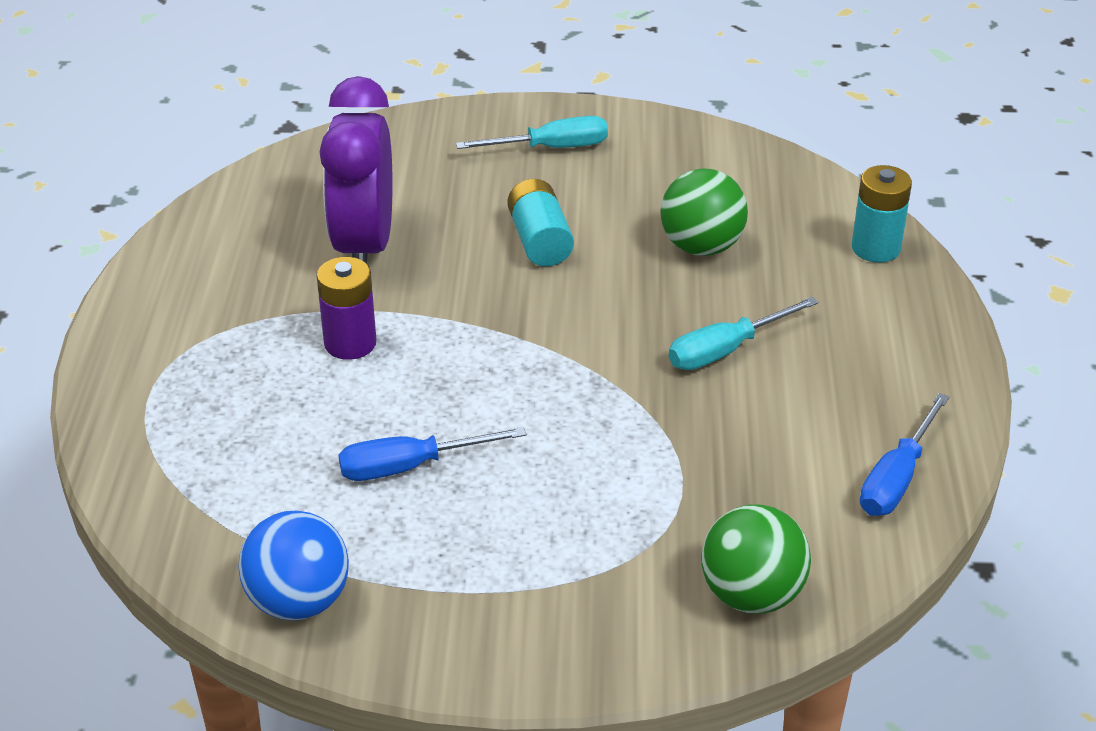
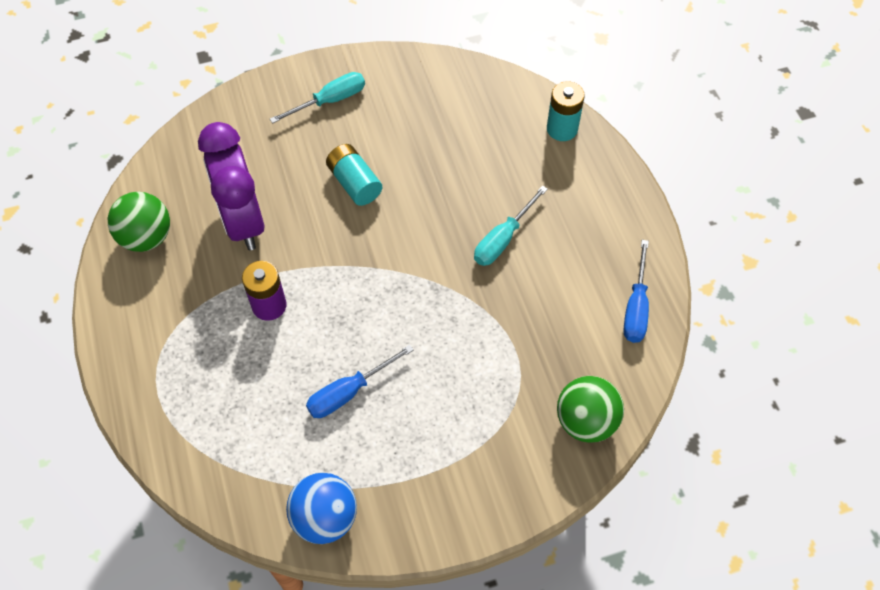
camera: 20 degrees left, 20 degrees up
(701, 247) = (457, 159): green ball -> green ball (146, 237)

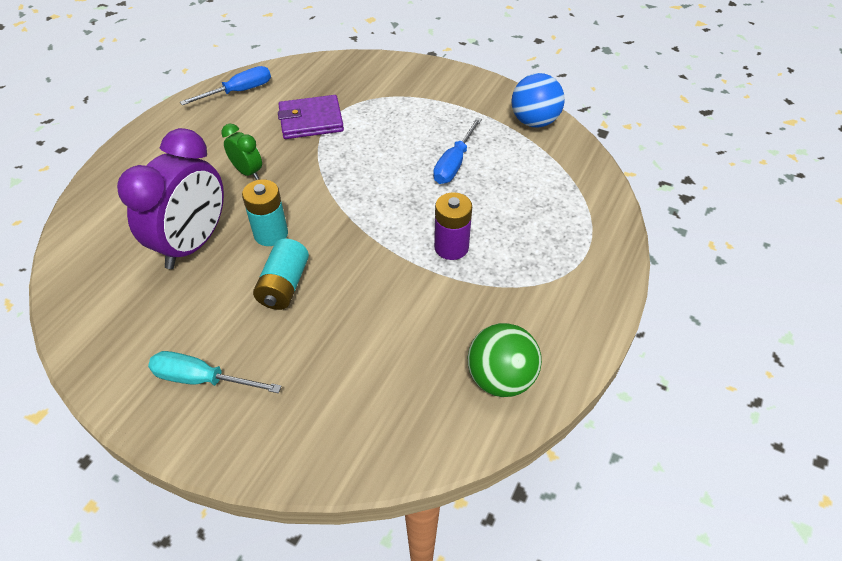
camera: 135 degrees left, 10 degrees down
(243, 221) = (404, 325): purple clock -> purple clock (193, 244)
(349, 392) = (454, 163): blue screwdriver -> blue screwdriver turned 105 degrees clockwise
(503, 239) = (248, 172): turquoise screwdriver -> green clock
(528, 331) = (311, 120): none -> purple wallet
(562, 129) = (97, 205): turquoise battery -> turquoise battery (271, 234)
(586, 421) = (343, 71): green ball -> none

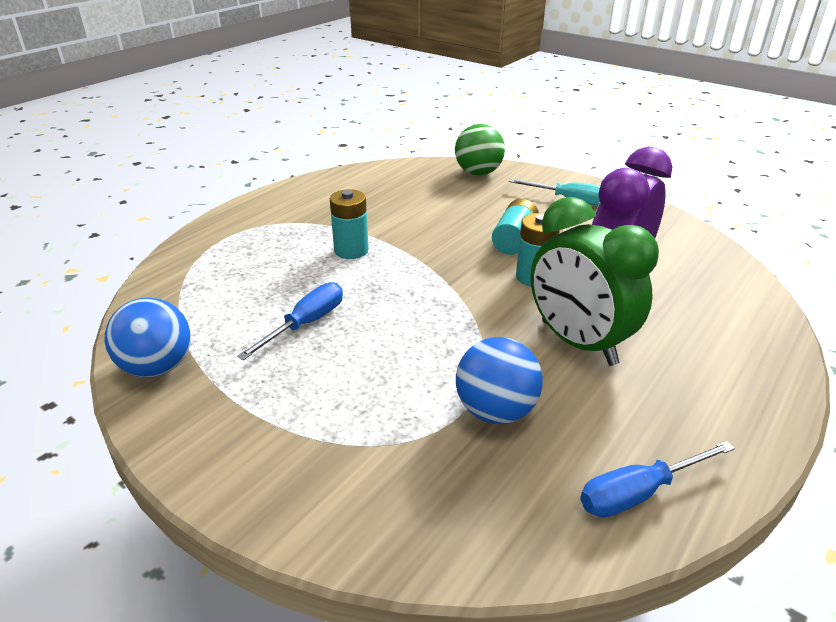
camera: 170 degrees left, 15 degrees down
(248, 172) = (578, 343): green clock -> green clock, size x2.09
(311, 120) = (495, 411): purple wallet -> blue ball
(451, 247) = (351, 250): purple battery -> turquoise battery
(500, 378) = (352, 184): green ball -> green ball (478, 173)

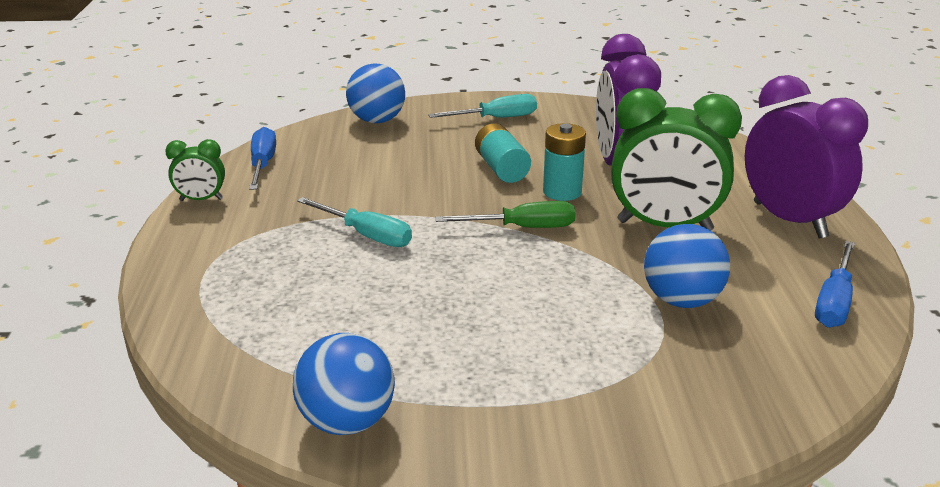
camera: 40 degrees left, 5 degrees down
(296, 188) = (201, 200): none -> green clock
(306, 324) = (430, 314): blue screwdriver -> blue screwdriver (262, 164)
(351, 250) = (366, 235): turquoise battery -> turquoise screwdriver
(461, 292) = (522, 228): none -> green screwdriver
(478, 173) = (377, 121): green ball -> blue ball
(713, 394) = (789, 220): none -> purple clock

